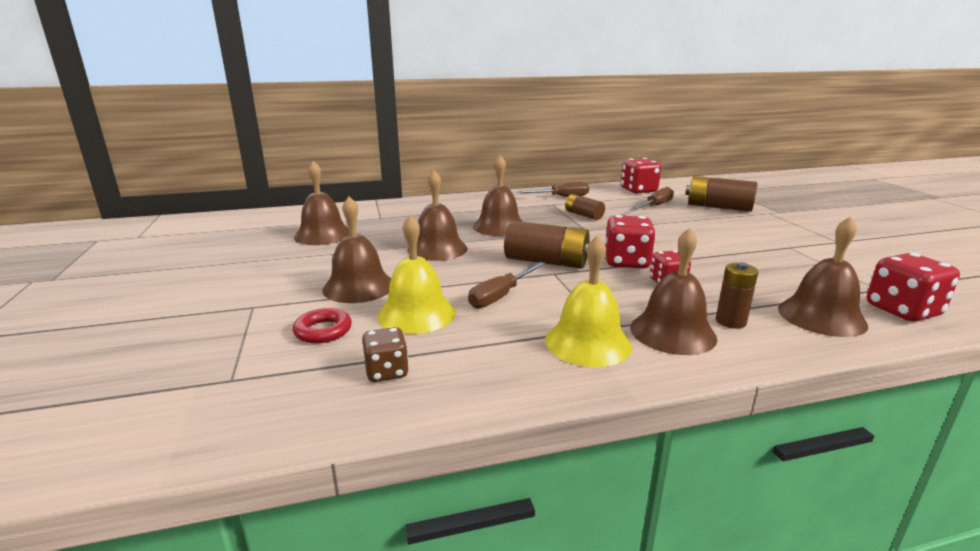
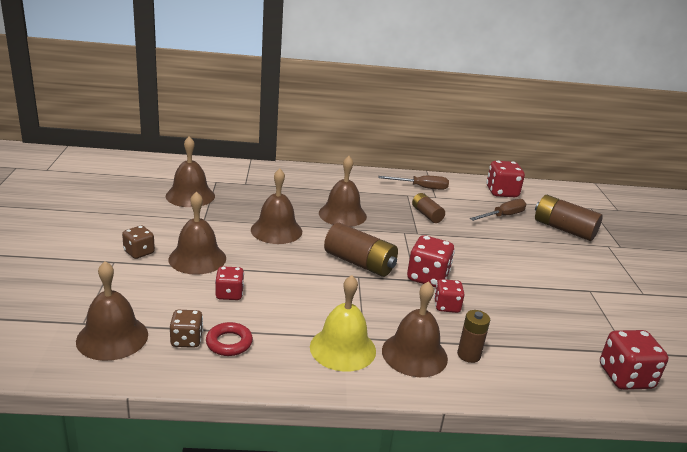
camera: 10 degrees right, 5 degrees up
(282, 293) = (139, 252): none -> brown dice
(323, 331) = (156, 295): red ring -> red ring (229, 343)
(416, 314) = (229, 294): yellow bell -> red dice
(501, 296) = (302, 290): brown screwdriver -> none
(821, 316) = (549, 367): brown bell -> brown bell (112, 337)

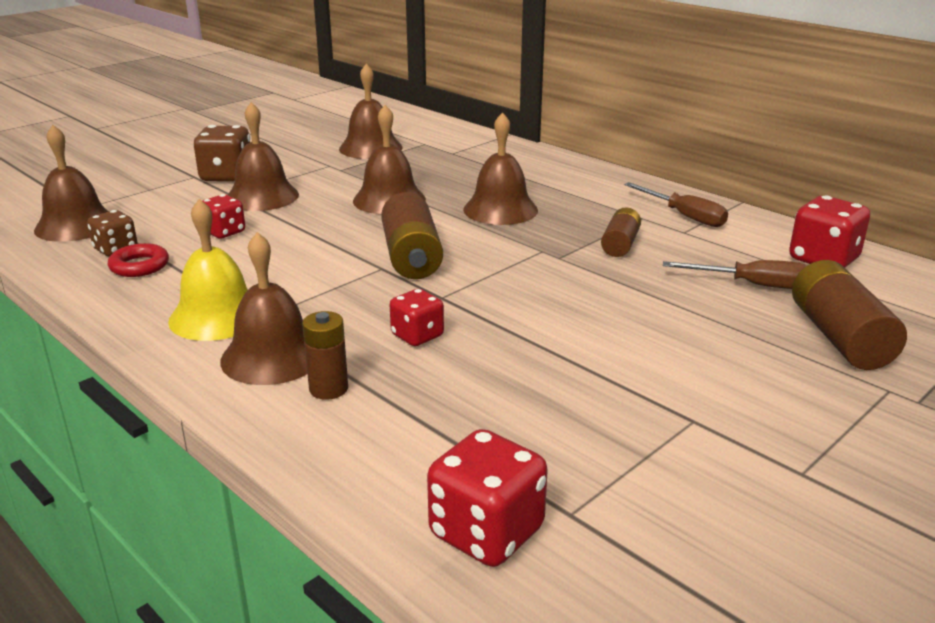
camera: 50 degrees right, 0 degrees up
(139, 252) = (227, 176): brown dice -> brown dice, size x1.58
(427, 277) = (462, 301): red dice -> none

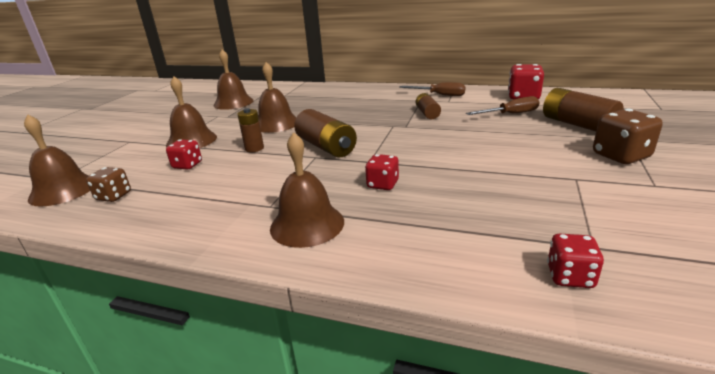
camera: 25 degrees left, 0 degrees up
(139, 266) = (144, 201): red ring -> none
(217, 316) = (239, 213): yellow bell -> none
(227, 176) = (154, 136): brown dice -> brown dice (620, 156)
(328, 389) = (368, 230): brown battery -> brown battery (254, 148)
(486, 532) = (570, 276): red dice -> red dice, size x0.63
(500, 209) = (345, 113): brown bell -> none

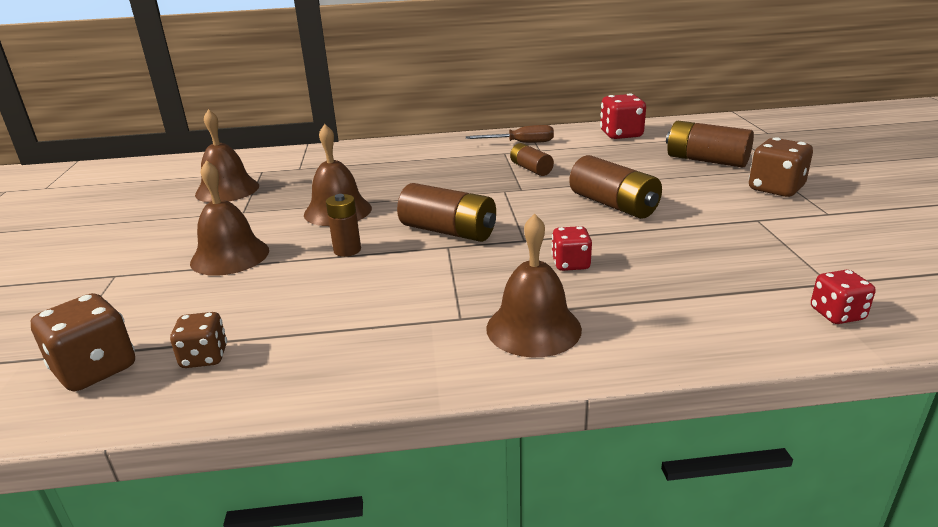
camera: 25 degrees left, 0 degrees up
(63, 190) = (95, 369): brown bell -> brown dice
(187, 165) = (271, 291): red dice -> none
(461, 147) = (613, 205): none -> brown battery
(510, 114) = (627, 157): brown screwdriver -> none

